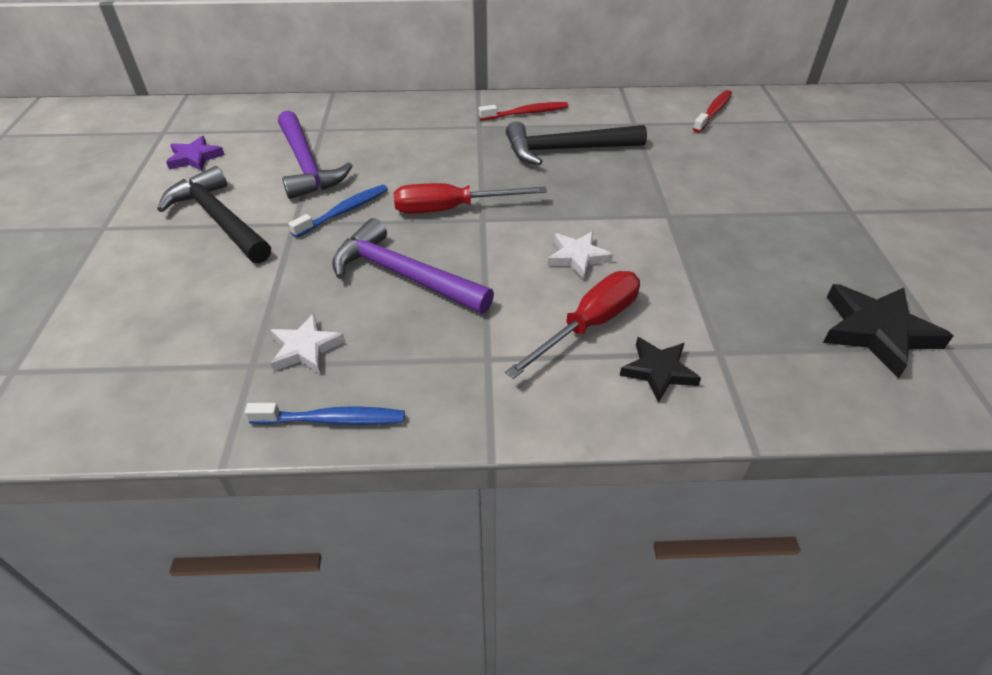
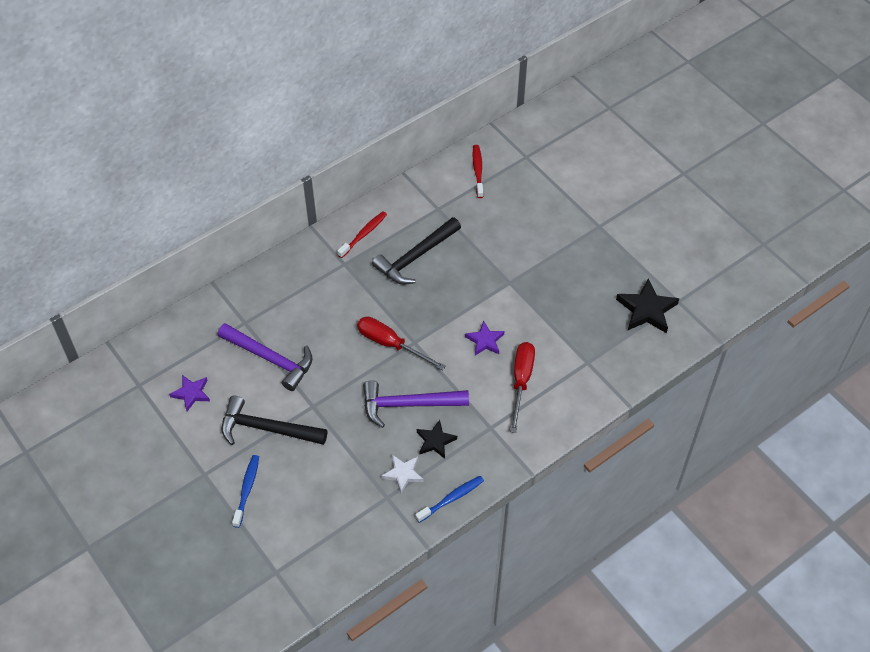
camera: 35 degrees left, 10 degrees up
(344, 211) = (332, 381): blue toothbrush -> blue toothbrush (247, 489)
(451, 209) = (391, 344): red screwdriver -> red screwdriver turned 75 degrees clockwise
(578, 257) = (485, 341): white star -> purple star
(658, 371) = (568, 389): black star -> black star (435, 441)

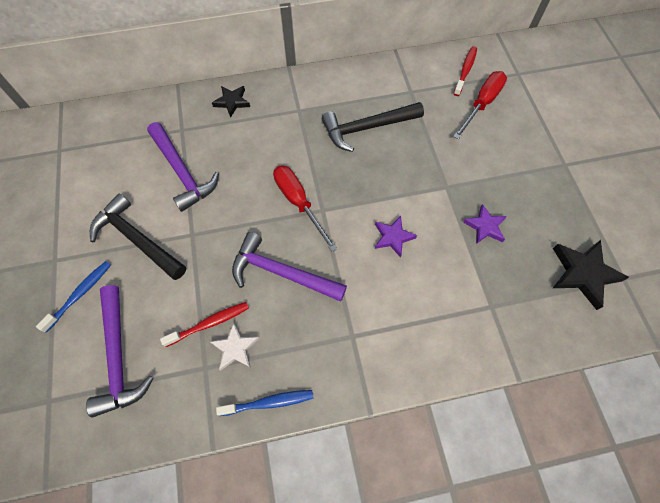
camera: 25 degrees right, 10 degrees up
(191, 393) = (95, 176): purple star -> purple star (485, 226)
(312, 519) = (119, 357): none -> purple hammer
(363, 234) = (330, 90): red toothbrush -> red toothbrush (209, 323)
(435, 441) = (287, 326): black star -> black star (232, 102)
(521, 381) = (410, 298): red screwdriver -> red screwdriver (481, 104)

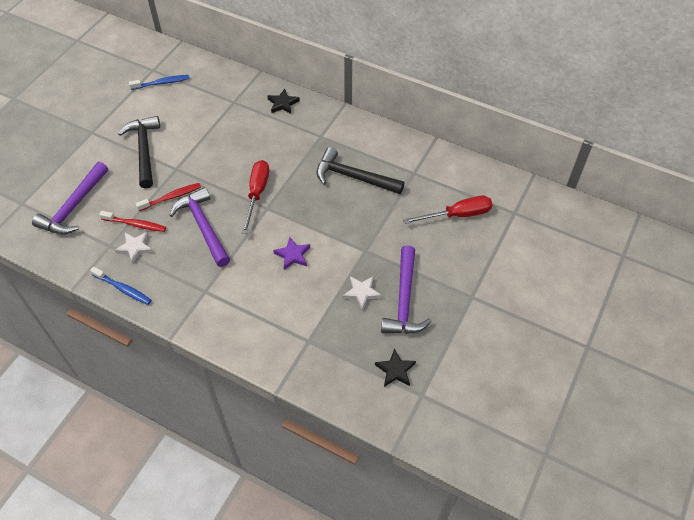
camera: 40 degrees right, 10 degrees down
(80, 294) = (87, 160): blue toothbrush -> blue toothbrush (162, 83)
(182, 172) = (208, 128): purple hammer -> purple hammer (404, 300)
(465, 71) = (473, 184): red toothbrush -> red toothbrush (171, 197)
(485, 226) = (361, 293): purple star -> white star
(583, 273) = (395, 370): black star -> black star, size x0.63

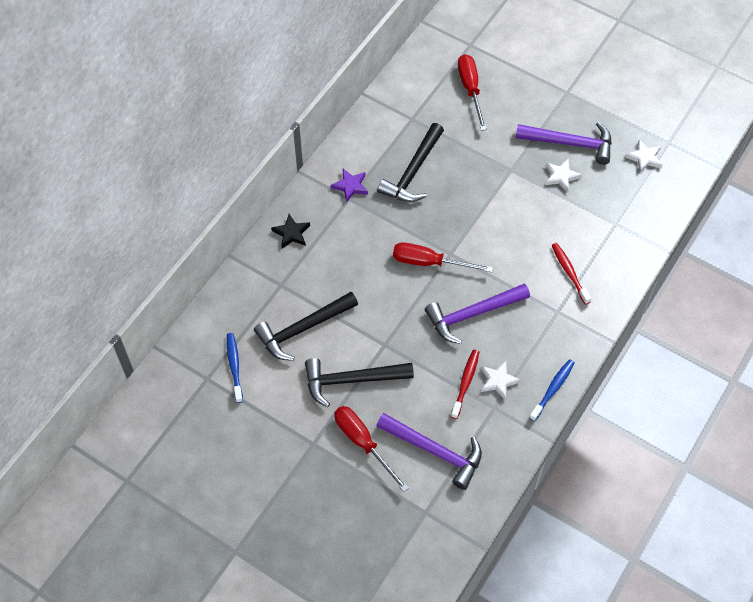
camera: 85 degrees left, 5 degrees up
(88, 161) = (363, 443): none -> red screwdriver
(171, 197) = (428, 347): red toothbrush -> red toothbrush (569, 272)
(192, 118) = (303, 329): none -> black hammer
(293, 255) = (514, 232): purple star -> purple star (350, 186)
(395, 370) = (644, 158): black star -> white star

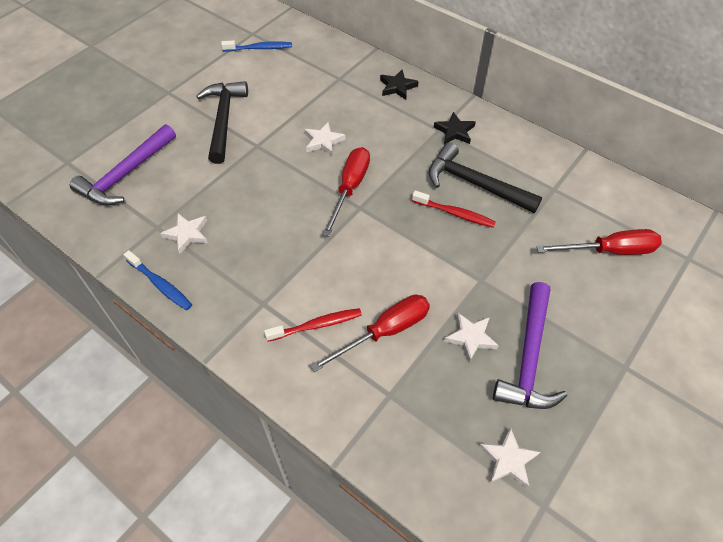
camera: 95 degrees right, 5 degrees down
(303, 329) = (287, 90): black hammer -> none
(350, 186) = (454, 131): purple star -> black star
(363, 443) = (155, 124): red screwdriver -> red screwdriver (385, 332)
(373, 289) = (323, 141): none -> white star
(465, 383) = (194, 205): red toothbrush -> red toothbrush (455, 213)
(472, 314) = (276, 219): purple hammer -> none

